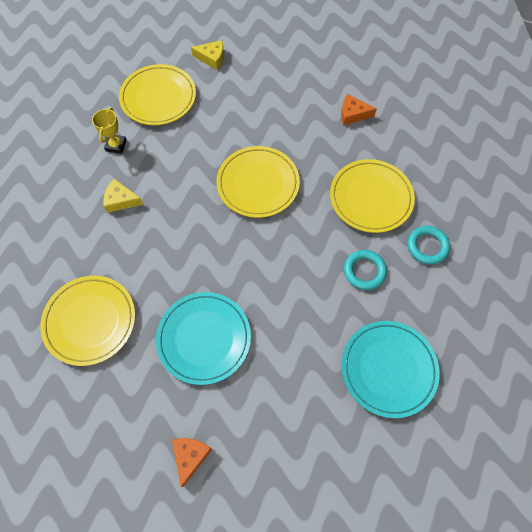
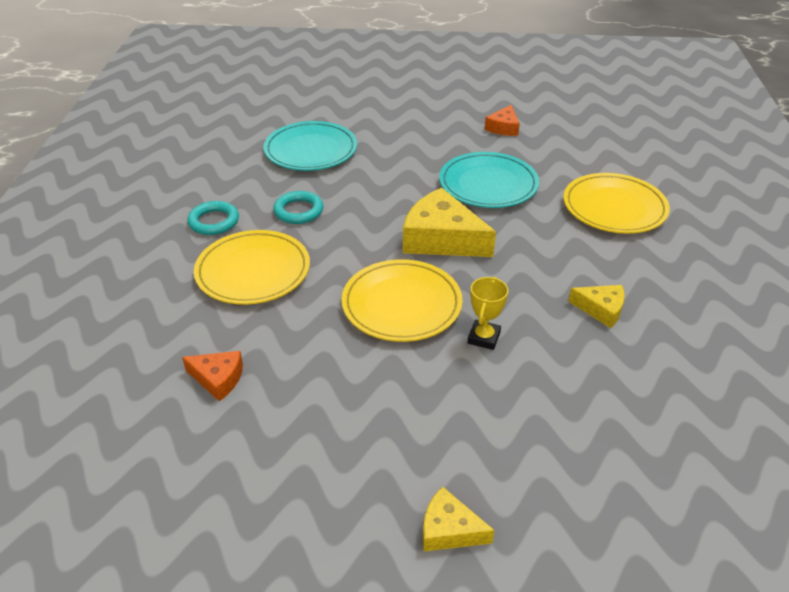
camera: 170 degrees left, 25 degrees down
(116, 145) = (625, 383): yellow trophy -> yellow trophy (484, 338)
(158, 98) = (560, 456): yellow plate -> none
(238, 255) = (441, 239): none -> yellow cheese

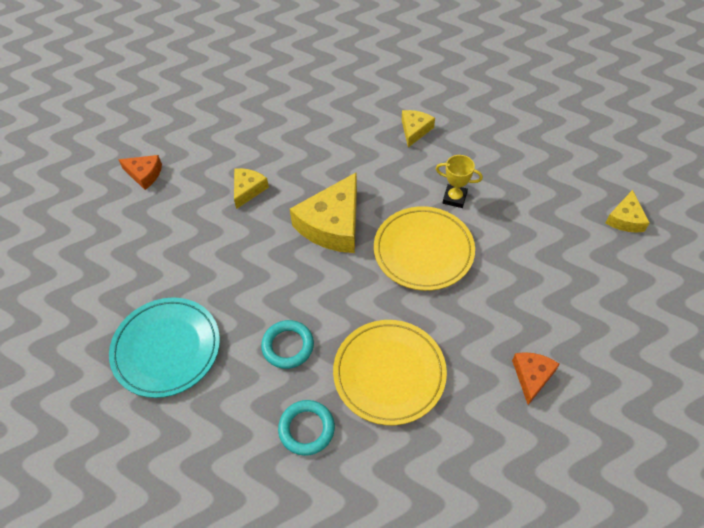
camera: 90 degrees left, 15 degrees up
(488, 184) = (248, 189): turquoise plate -> yellow cheese
(614, 208) = (287, 109): yellow plate -> none

